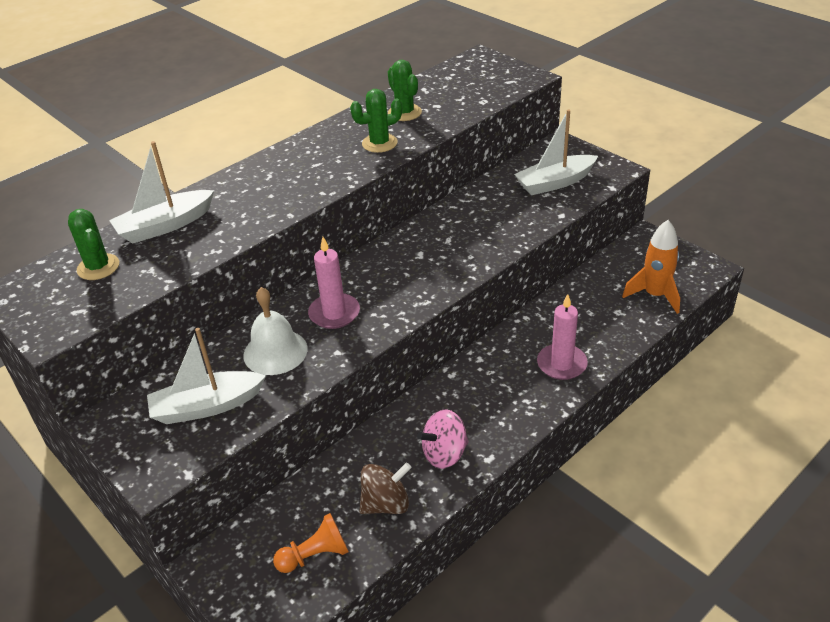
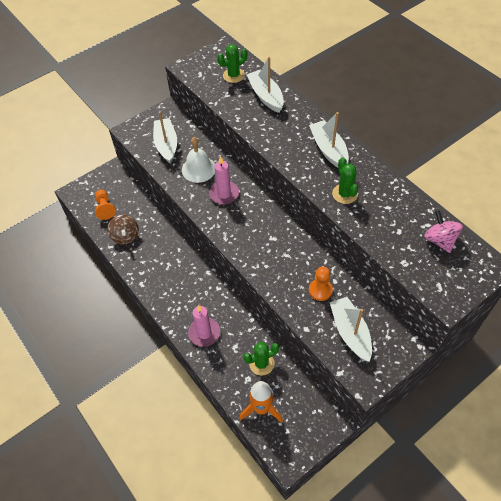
camera: 95 degrees right, 15 degrees up
(296, 160) = (328, 150): none -> white boat
(404, 113) = (388, 210): green cactus -> green cactus (261, 363)
(444, 454) = (150, 263): pink spinning top -> pink spinning top (439, 240)
(500, 207) = (320, 290): none -> orange pawn

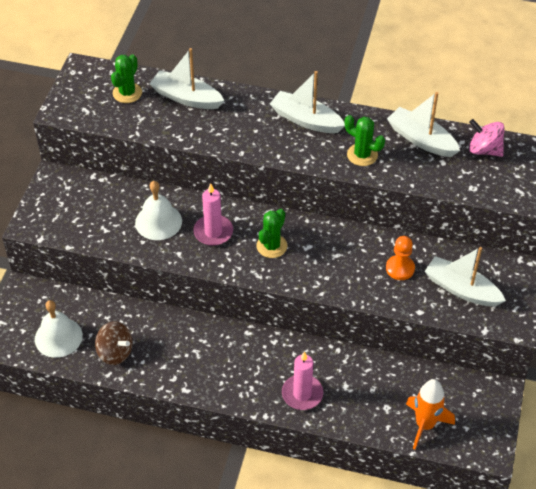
camera: 40 degrees left, 5 degrees down
(105, 208) = (58, 337): orange pawn -> white bell
(166, 145) = (93, 216): white boat -> white boat (421, 140)
(261, 363) = (386, 384): green cactus -> green cactus (271, 246)

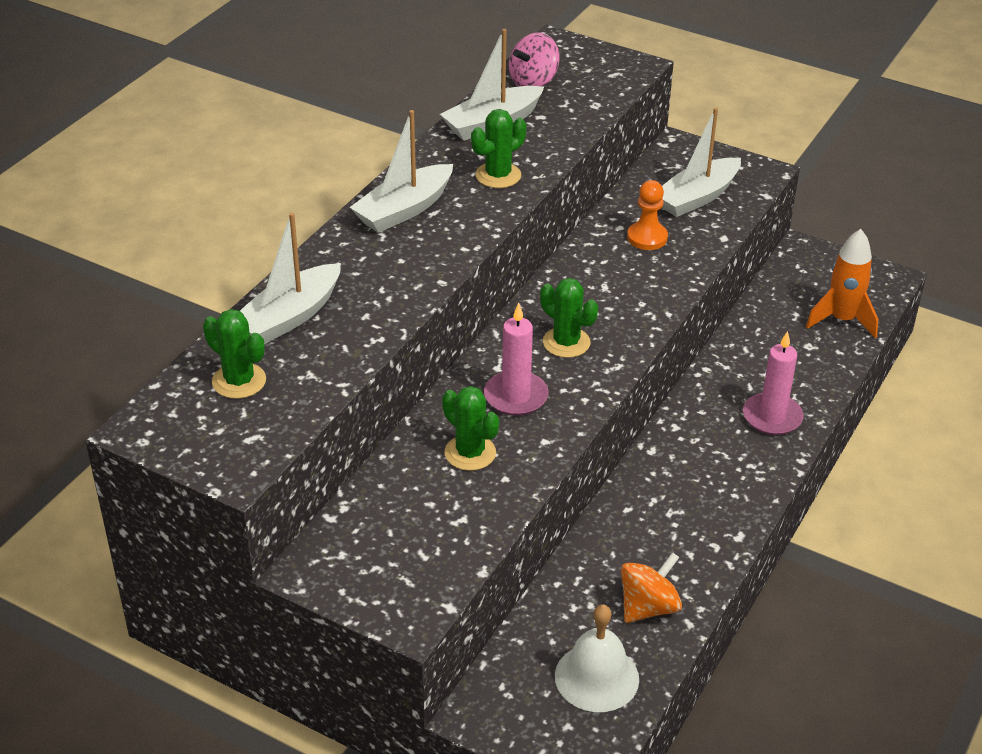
camera: 75 degrees left, 10 degrees down
(115, 352) = (648, 607): brown spinning top -> orange spinning top
(158, 221) = (470, 453): white bell -> green cactus

